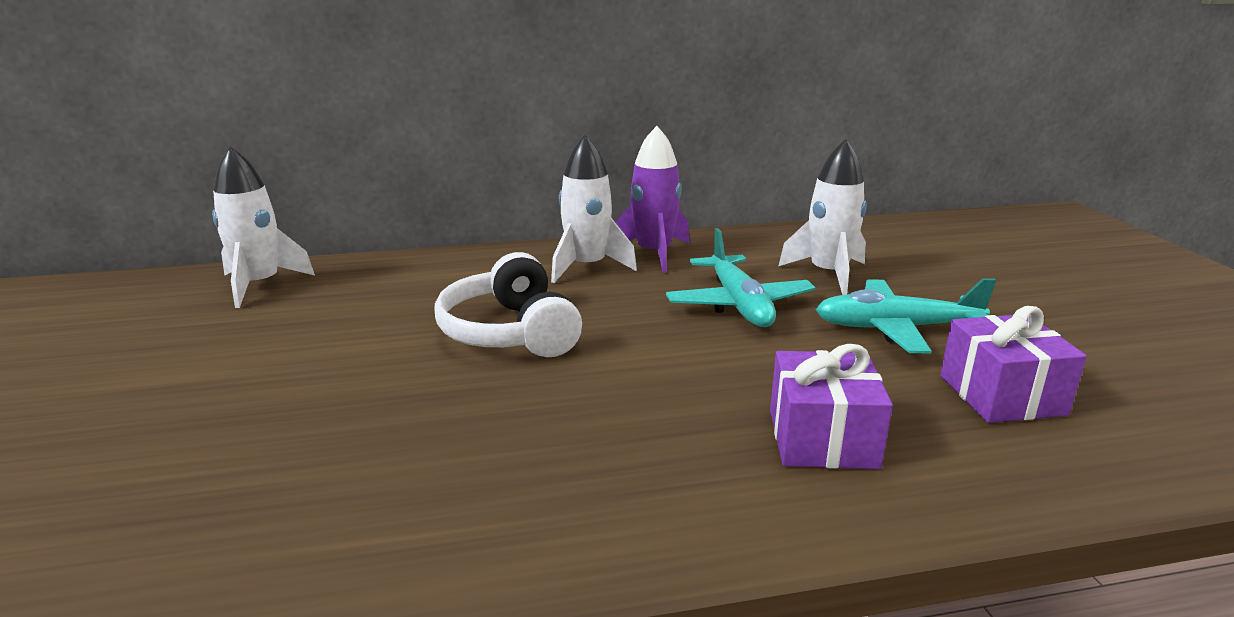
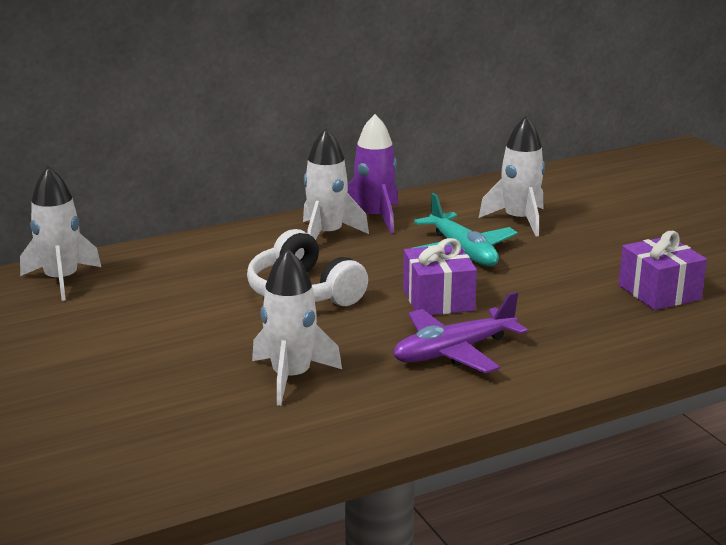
camera: 15 degrees left, 0 degrees up
(402, 454) = (291, 377): none -> white rocket
(653, 448) = (453, 352): none -> purple plane
(822, 438) = (556, 332): purple gift -> purple gift (438, 300)
(895, 328) = (580, 256): turquoise plane -> none

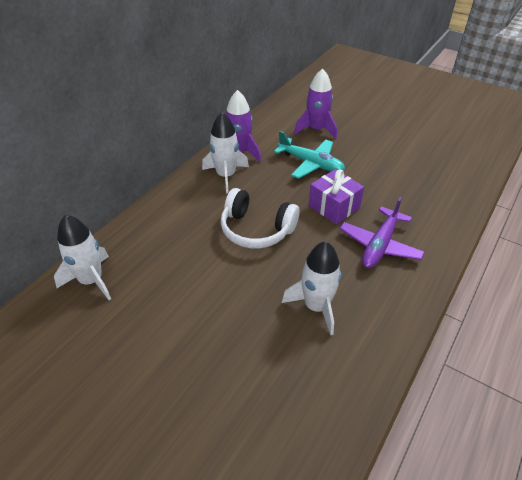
camera: 30 degrees left, 20 degrees up
(519, 220) = (316, 129): white rocket -> purple rocket
(659, 292) = (429, 160): purple gift -> none

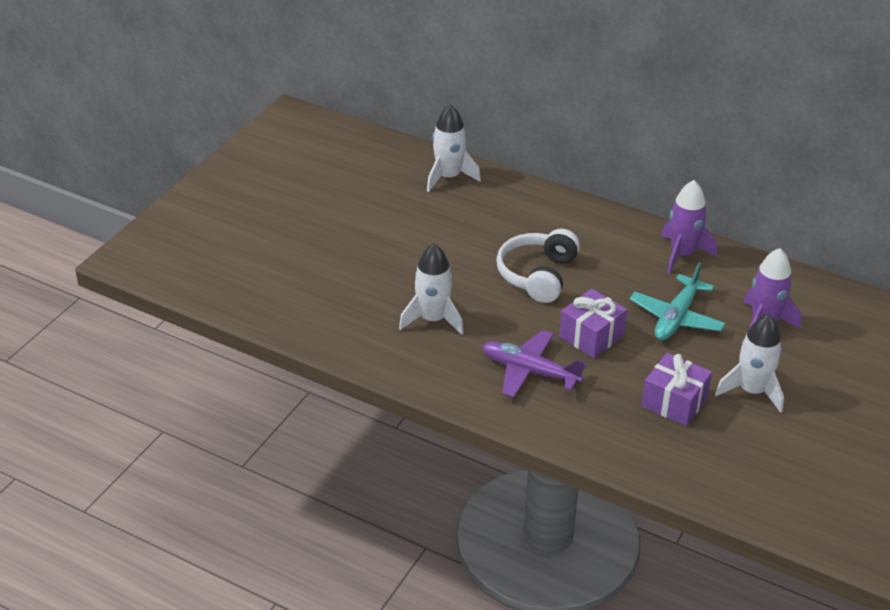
camera: 85 degrees right, 5 degrees down
(226, 176) = (629, 246): white rocket -> white rocket (752, 391)
(400, 175) = (674, 402): none -> purple gift

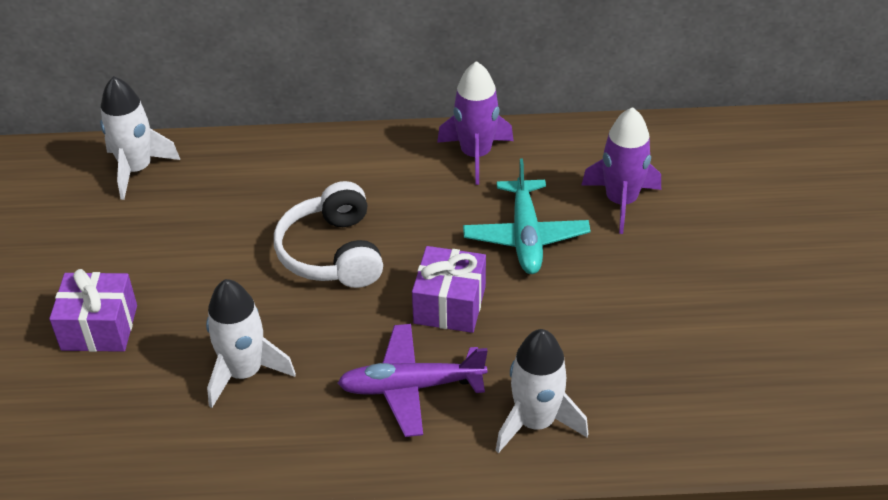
camera: 30 degrees left, 5 degrees up
(674, 402) = (601, 346): purple gift -> purple gift (99, 327)
(752, 391) = (669, 290): white rocket -> white rocket (535, 422)

